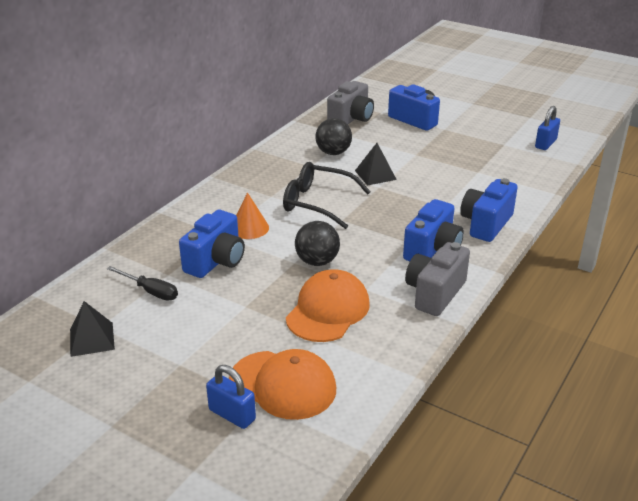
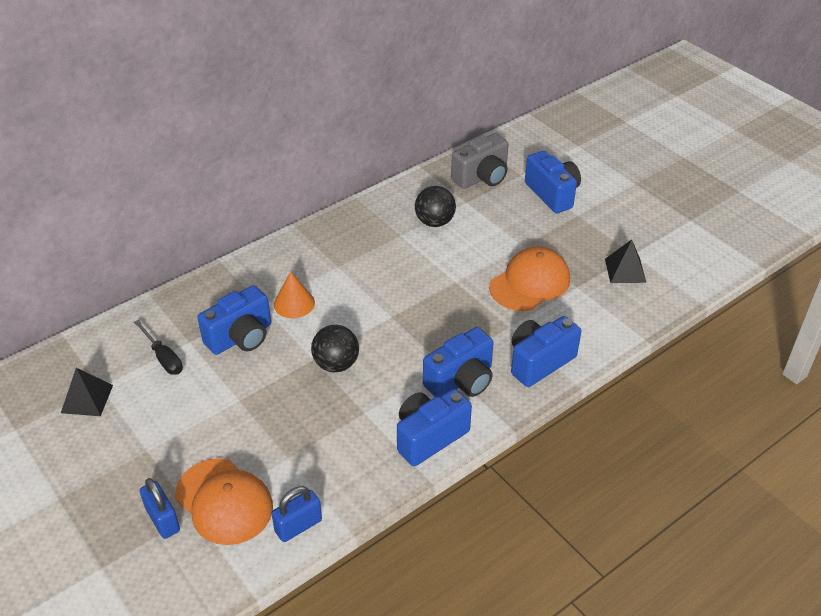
camera: 20 degrees right, 10 degrees up
(317, 203) = (379, 288): black glasses -> none
(328, 310) = (312, 428): orange cap -> orange cap (530, 283)
(375, 175) = (461, 264): black pyramid -> black pyramid (625, 270)
(434, 293) = (429, 437): grey camera -> blue camera
(545, 144) = (682, 264): blue padlock -> blue padlock (298, 526)

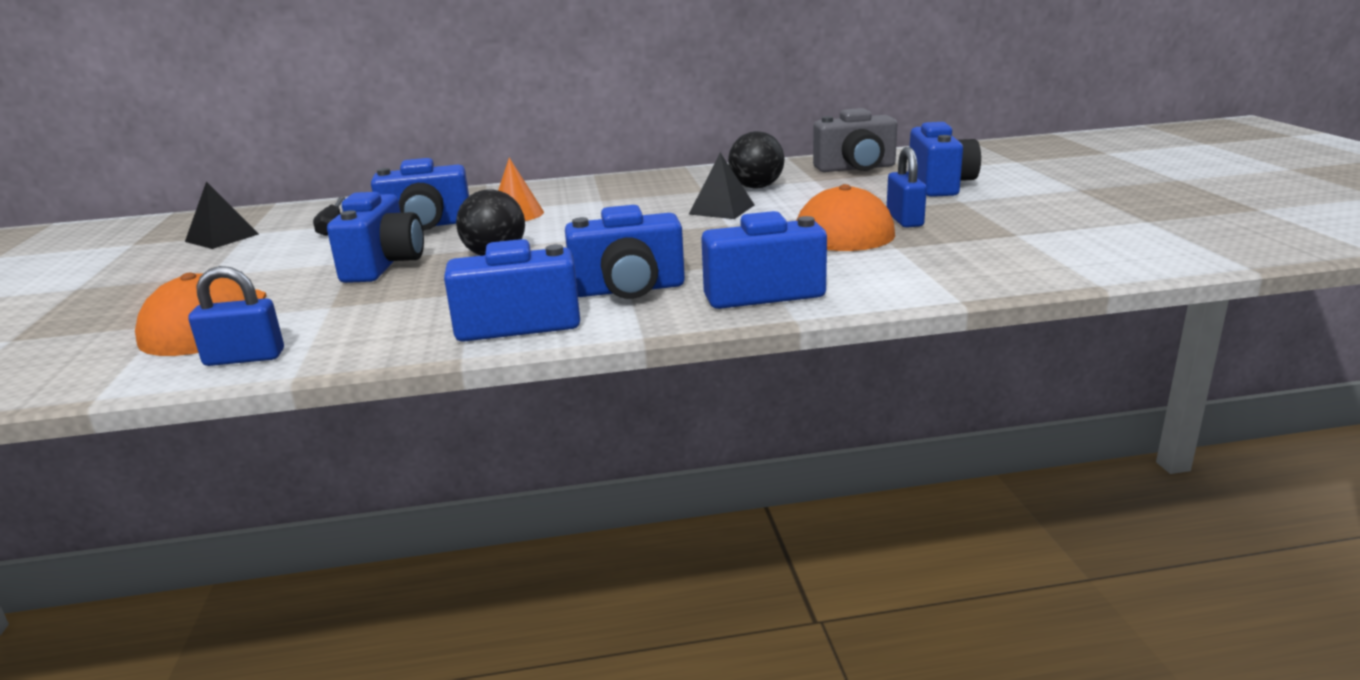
camera: 30 degrees right, 20 degrees down
(163, 520) = (128, 321): blue padlock -> blue padlock (904, 220)
(269, 399) = (384, 265): none -> blue camera
(625, 270) = (989, 244): black pyramid -> black pyramid (722, 209)

